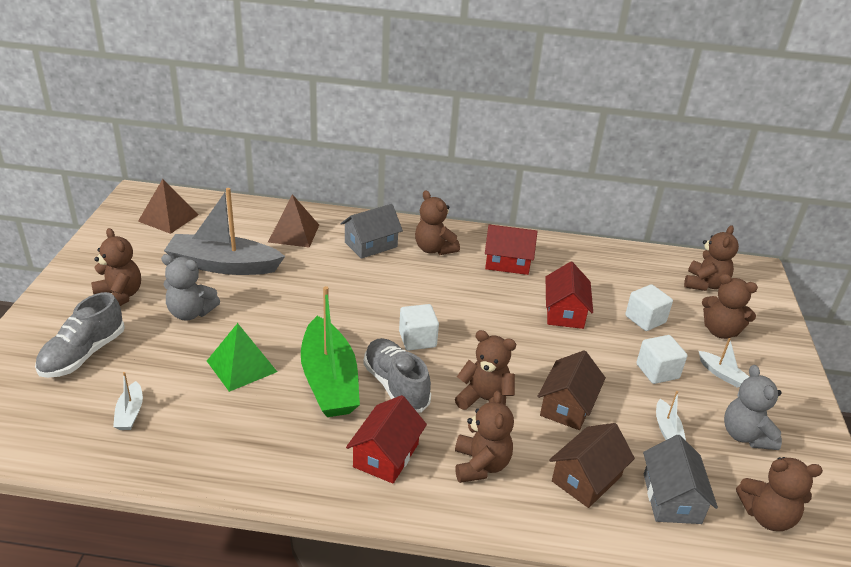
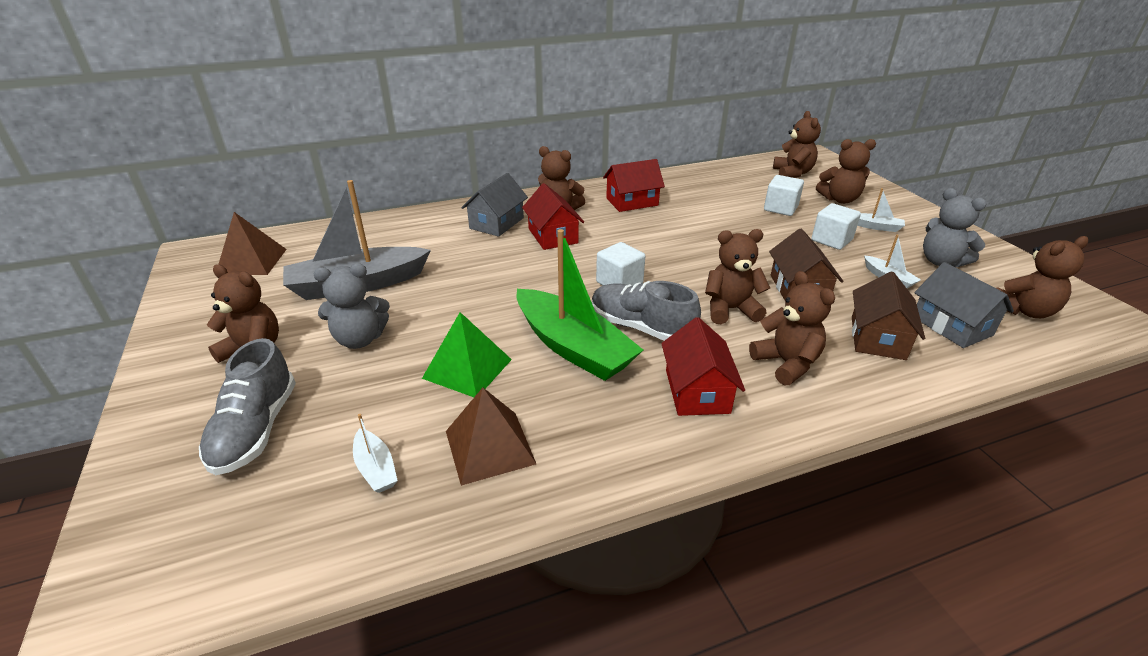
camera: 25 degrees left, 0 degrees up
(294, 233) = (409, 236): brown pyramid -> brown pyramid (490, 447)
(564, 312) = (717, 222): red house -> red house (552, 236)

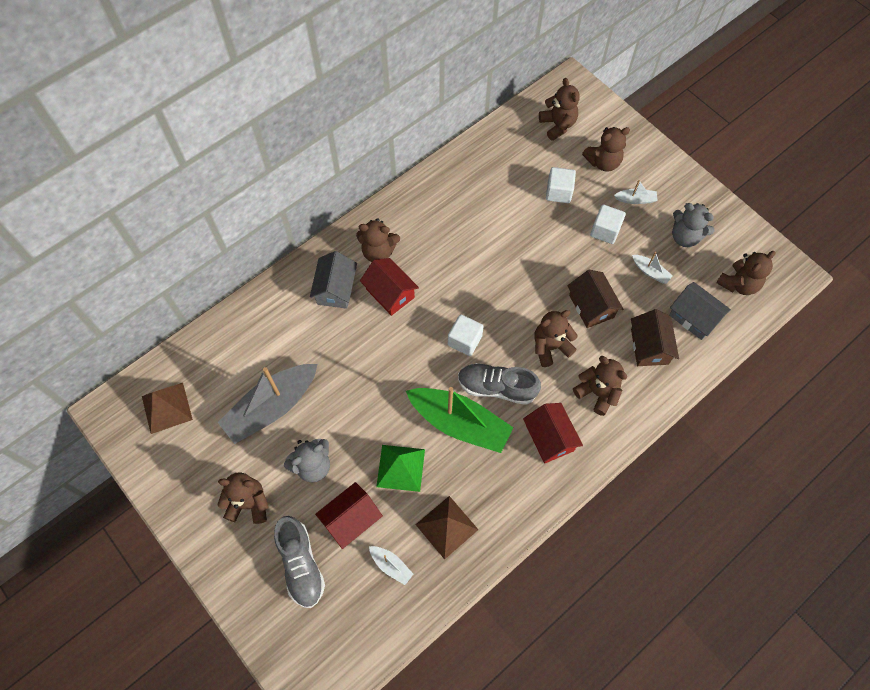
camera: 20 degrees left, 30 degrees up
(632, 202) = (435, 219): red house -> red house (351, 519)

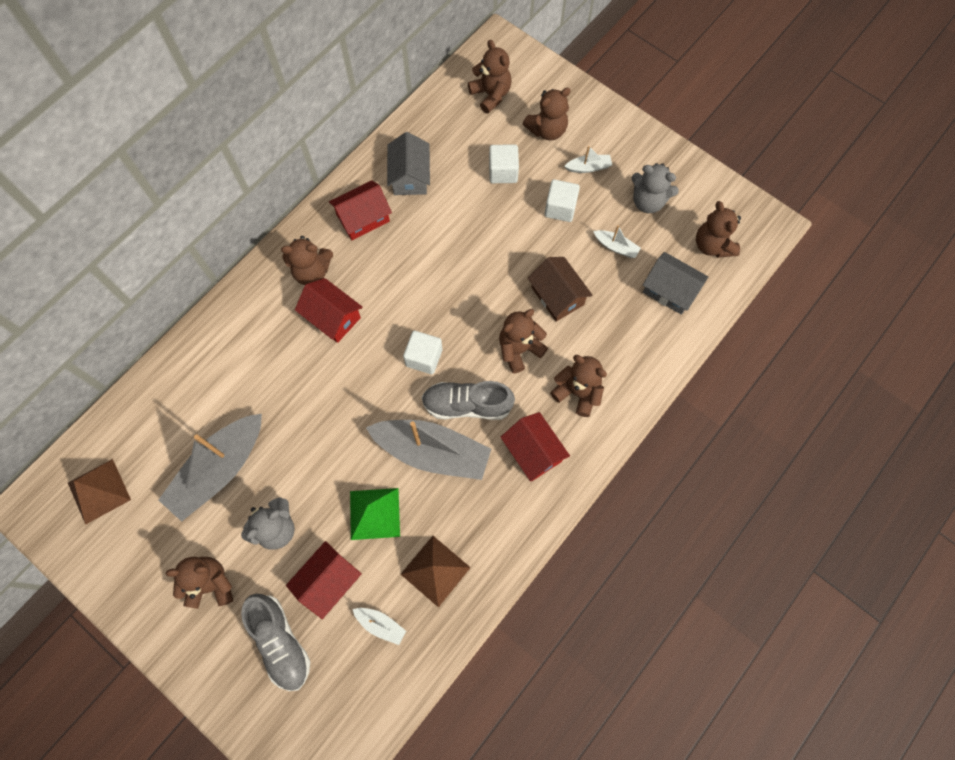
camera: 10 degrees left, 5 degrees up
(336, 289) = (270, 322): grey house -> grey house (410, 176)
(429, 213) = (363, 218): none -> red house
(459, 423) = (432, 452): green boat -> grey boat
(649, 346) = (626, 331): brown house -> none
(738, 284) = (712, 245): brown teddy bear -> brown teddy bear turned 120 degrees clockwise

